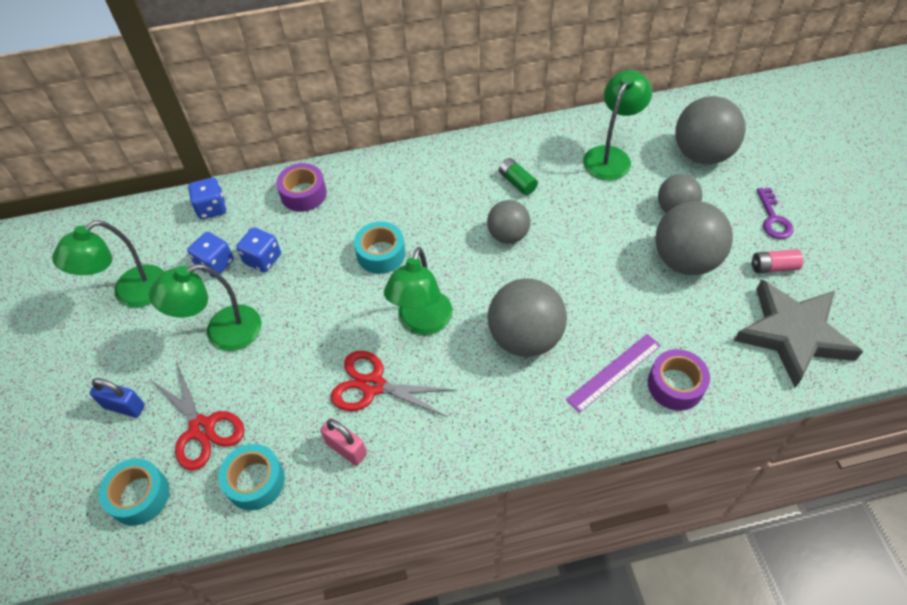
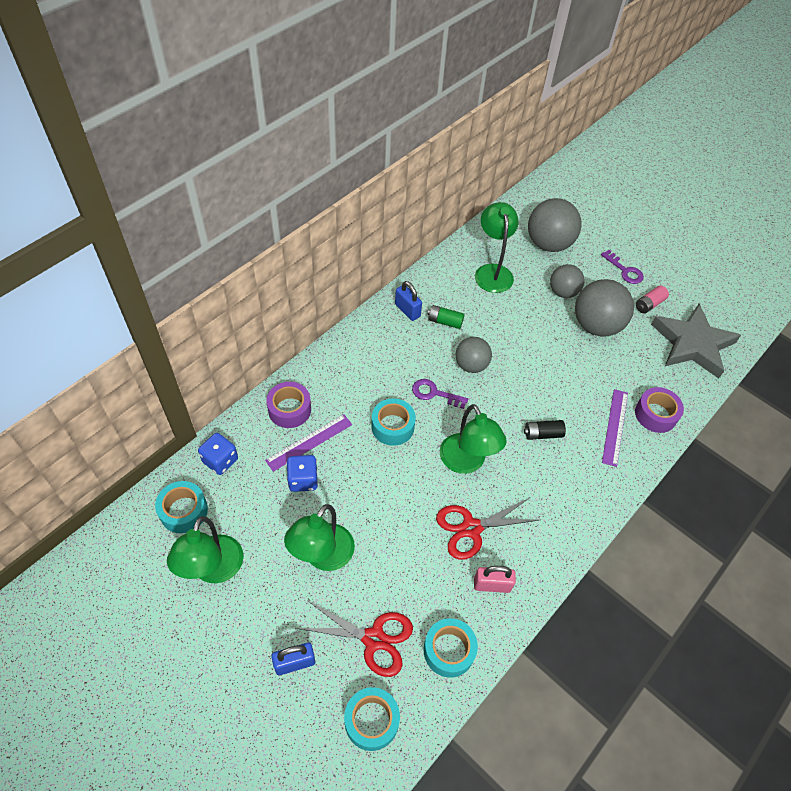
camera: 40 degrees left, 0 degrees up
(150, 234) = (184, 511): none -> turquoise tape
(215, 264) = (266, 505): blue dice -> none
(296, 230) = (309, 442): none -> purple ruler
(447, 244) = (434, 393): none -> purple key
(488, 155) = (407, 310): none -> blue padlock
(525, 337) = (542, 434): grey ball -> black battery

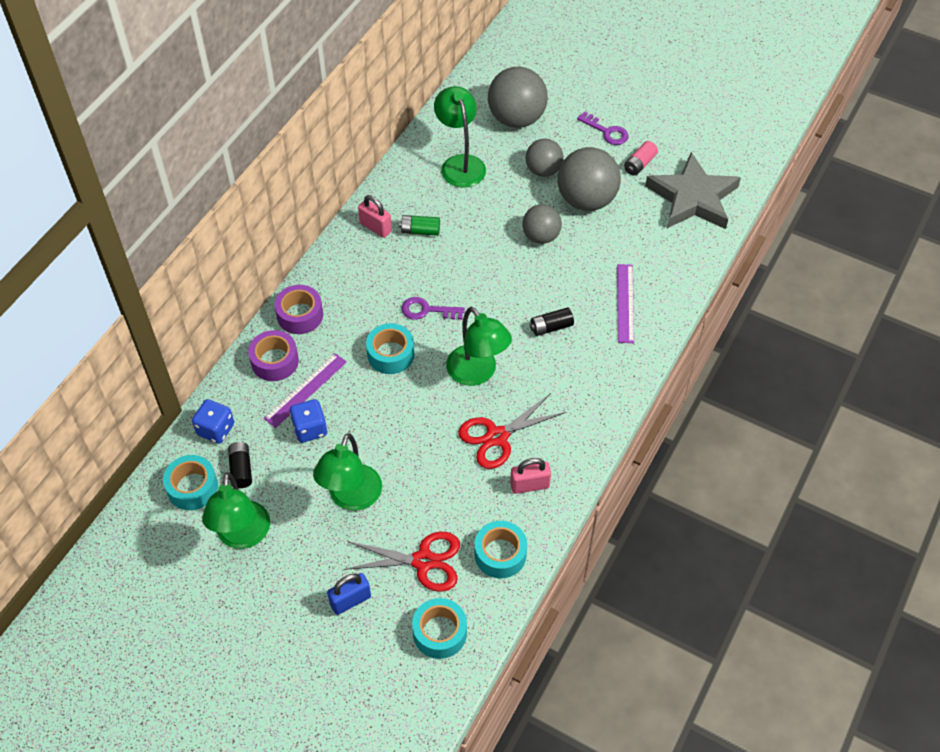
camera: 10 degrees left, 0 degrees up
(231, 504) = (241, 469): none -> black battery
(407, 310) = (375, 227): blue padlock -> pink padlock
(471, 365) = (459, 272): grey ball -> grey ball (541, 236)
(655, 414) = (665, 281): purple tape -> purple tape (300, 315)

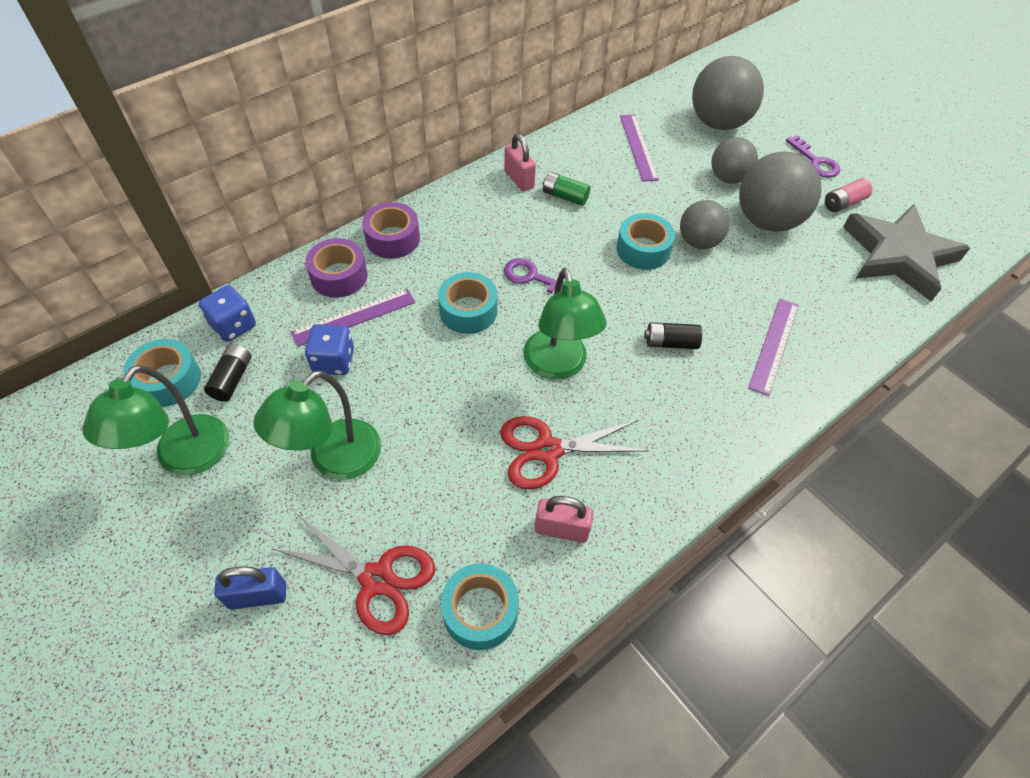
camera: 20 degrees right, 0 degrees up
(440, 632) = (345, 694): turquoise tape -> turquoise tape (643, 249)
(460, 164) = (638, 147): green lamp -> purple ruler

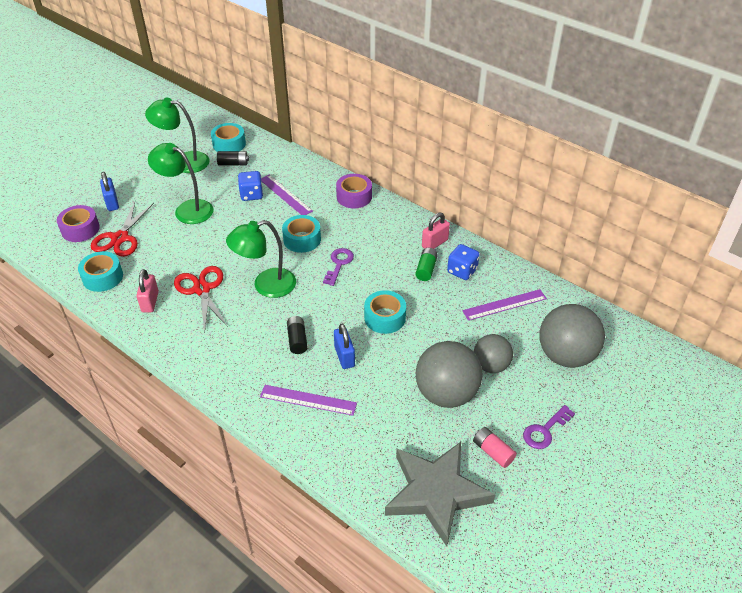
camera: 80 degrees right, 10 degrees down
(233, 325) = (269, 155): blue dice -> blue dice (462, 271)
(339, 276) = (316, 182): purple tape -> purple tape (80, 229)
(698, 242) = (404, 350): grey ball -> none
(704, 299) = (344, 356): none -> blue padlock

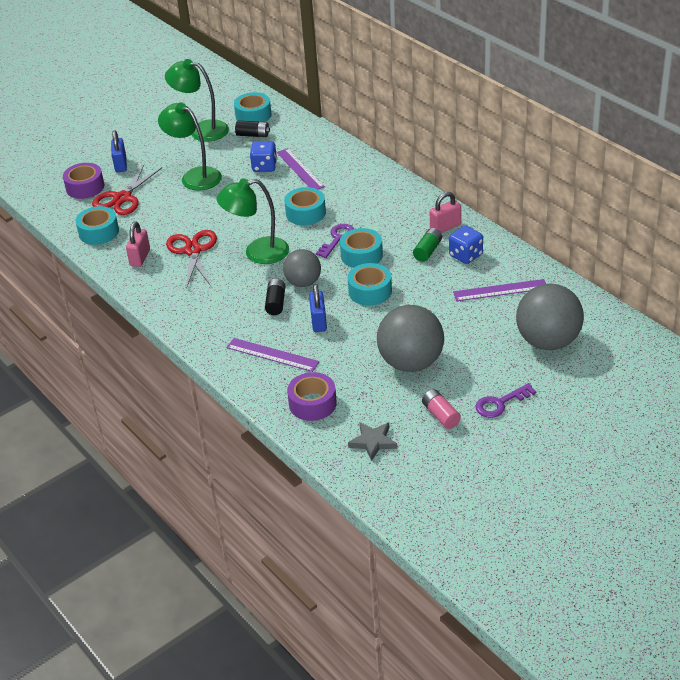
camera: 15 degrees right, 5 degrees down
(354, 197) = (372, 176): purple tape -> purple tape (312, 403)
(366, 279) = (361, 255): none -> turquoise tape
(436, 493) = (373, 442): grey star -> grey star, size x0.46
(491, 365) = (465, 343): grey ball -> grey ball (303, 282)

